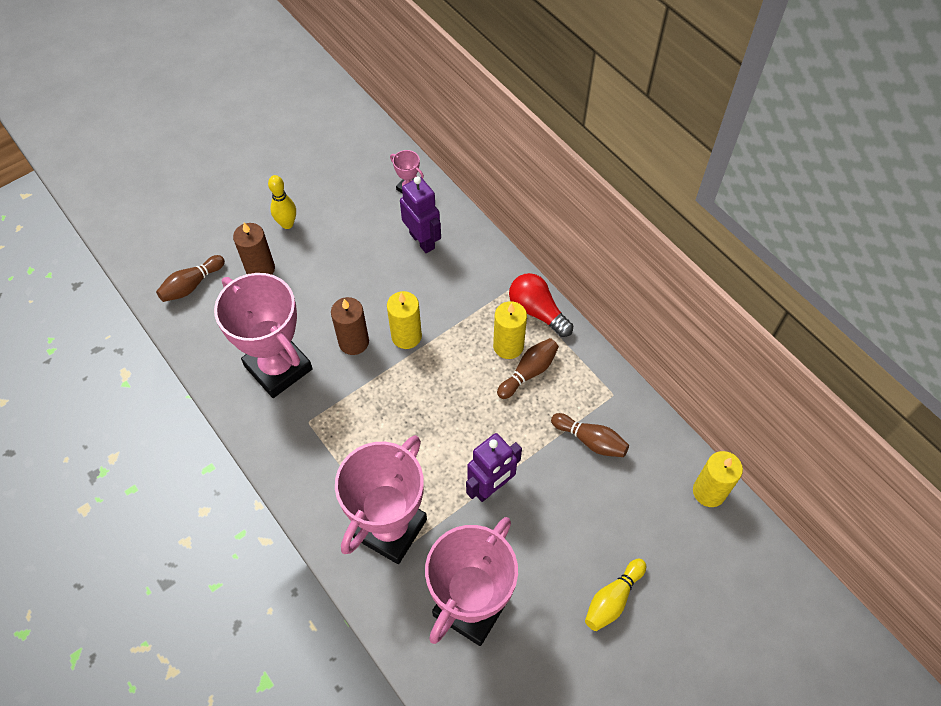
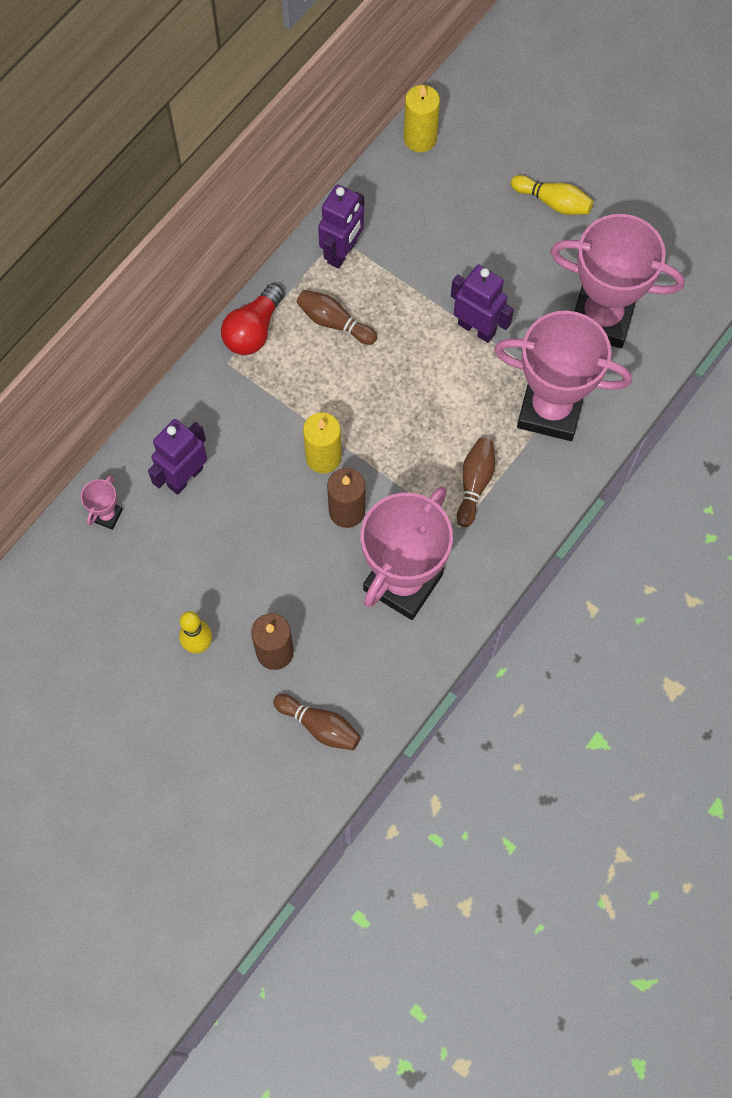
camera: 105 degrees left, 10 degrees up
(508, 346) = (307, 349): yellow candle -> none
(590, 440) = (397, 249): brown bowling pin -> brown bowling pin (474, 484)
(597, 395) = (342, 252): none -> purple robot

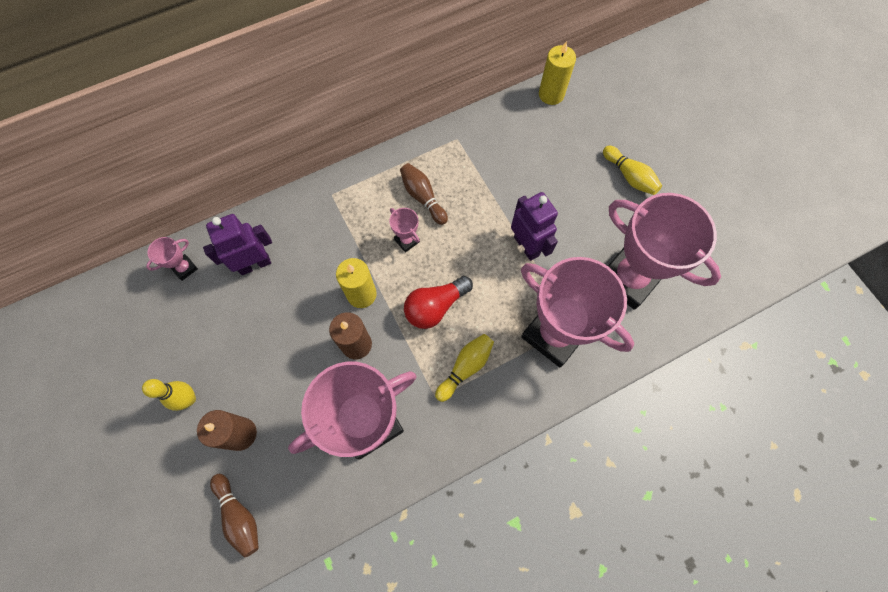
camera: 25 degrees right, 0 degrees up
(253, 330) = (362, 179): red light bulb -> red light bulb (435, 307)
(341, 378) = (407, 240): none -> pink trophy
(342, 252) = (455, 150): purple robot -> none
(474, 484) = (465, 367): brown bowling pin -> yellow bowling pin

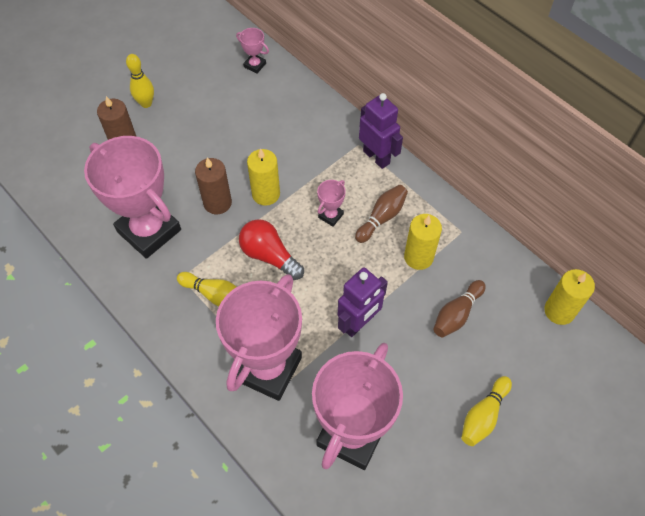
camera: 75 degrees right, 10 degrees down
(239, 515) = (61, 163): brown bowling pin -> brown bowling pin (456, 314)
(254, 264) = (272, 109): purple robot -> purple robot (376, 157)
(473, 179) = (418, 257): none -> yellow candle

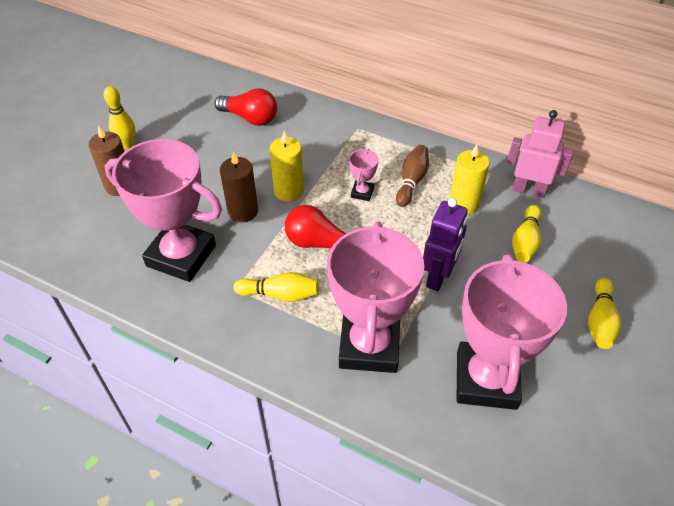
camera: 20 degrees left, 10 degrees down
(255, 65) = (225, 89): pink trophy -> none
(264, 105) = (250, 118): none -> red light bulb
(376, 157) = (380, 134): purple robot -> none
(456, 314) = (525, 242): brown bowling pin -> yellow bowling pin
(489, 261) = (528, 190): none -> pink robot
(559, 311) = (613, 212): yellow candle -> none

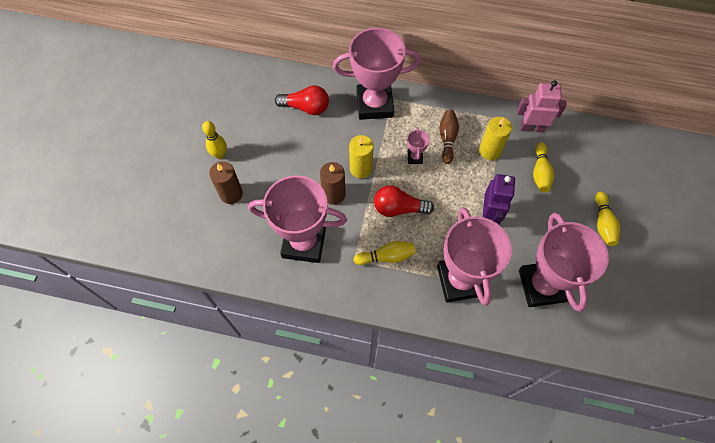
camera: 15 degrees left, 15 degrees up
(334, 130) = (374, 104): none -> pink trophy

